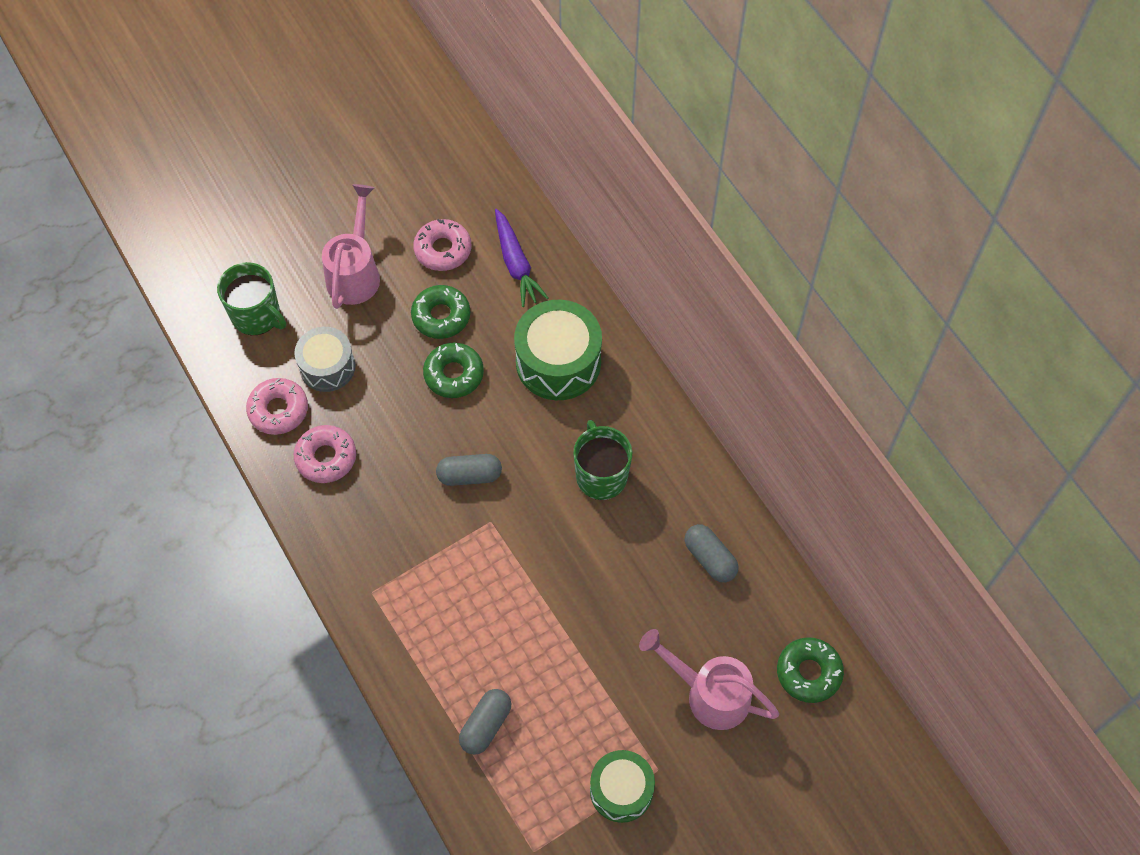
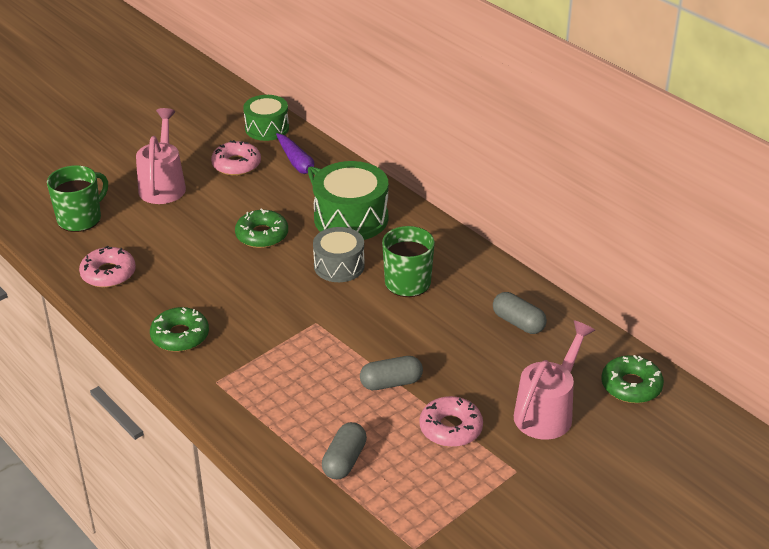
camera: 10 degrees left, 25 degrees down
(257, 316) = (80, 219): green mug -> green mug turned 75 degrees counterclockwise
(326, 457) = (157, 298): pink donut -> pink donut (450, 428)
(327, 367) = (148, 242): grey drum -> grey drum (339, 266)
(441, 316) = (243, 202): green donut -> green donut (180, 336)
(469, 475) = (290, 295): grey capsule -> grey capsule (391, 383)
(621, 790) = (486, 490): green drum -> green drum (267, 128)
(710, 694) = (547, 412): pink watering can -> pink watering can turned 105 degrees clockwise

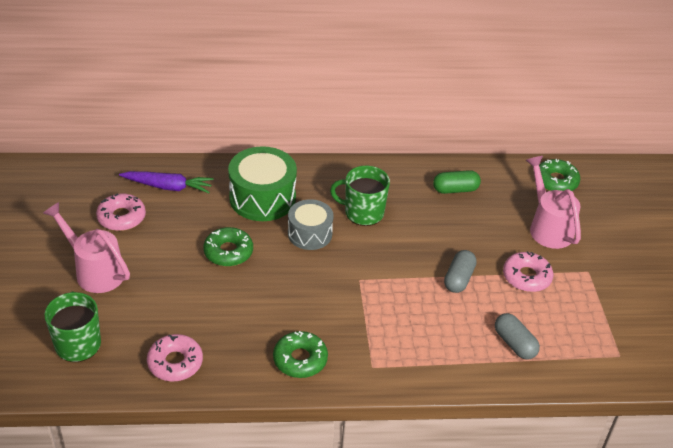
camera: 55 degrees left, 5 degrees up
(267, 128) = (95, 176): green drum -> none
(518, 323) = (455, 189): grey capsule -> green capsule

